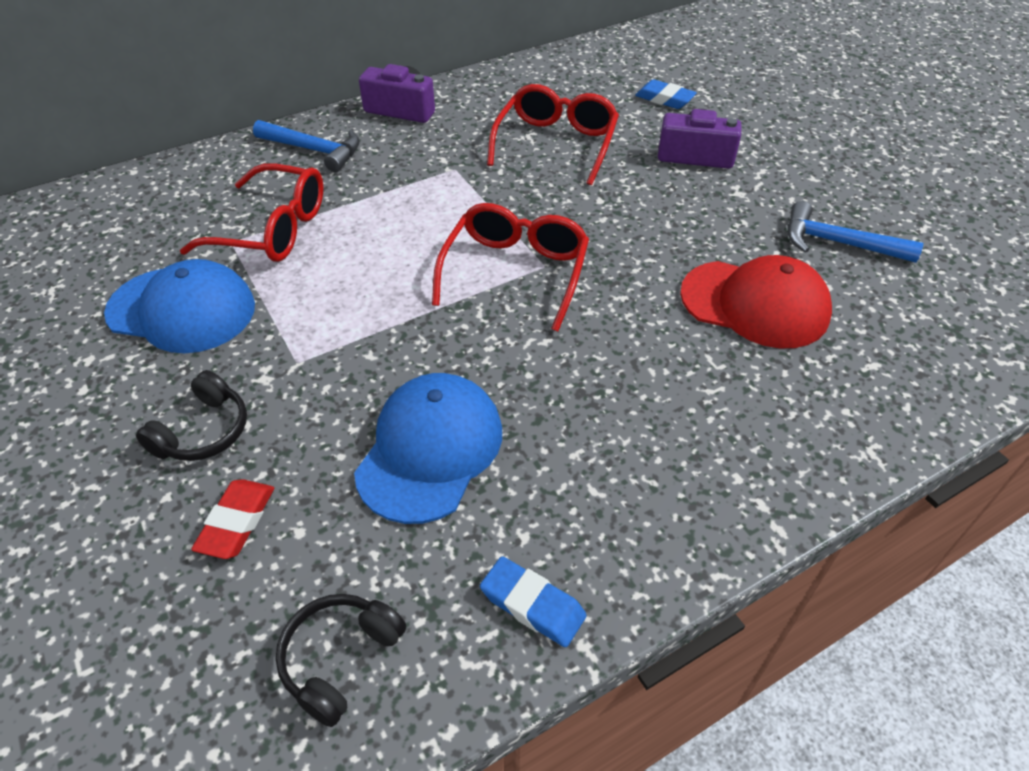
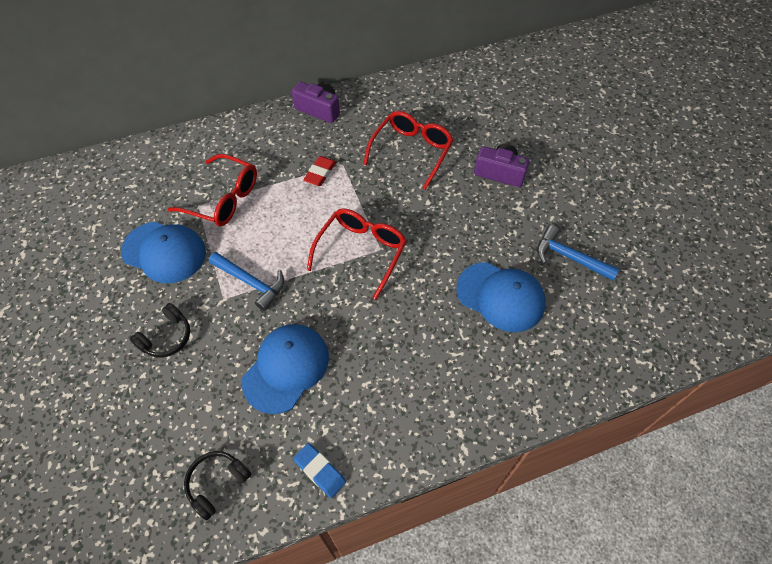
camera: 10 degrees right, 10 degrees up
(237, 522) = (177, 397): red eraser -> red eraser (320, 173)
(314, 150) = (258, 138): blue hammer -> blue hammer (251, 282)
(664, 99) = (494, 121): blue eraser -> none
(755, 304) = (500, 297): red cap -> blue cap

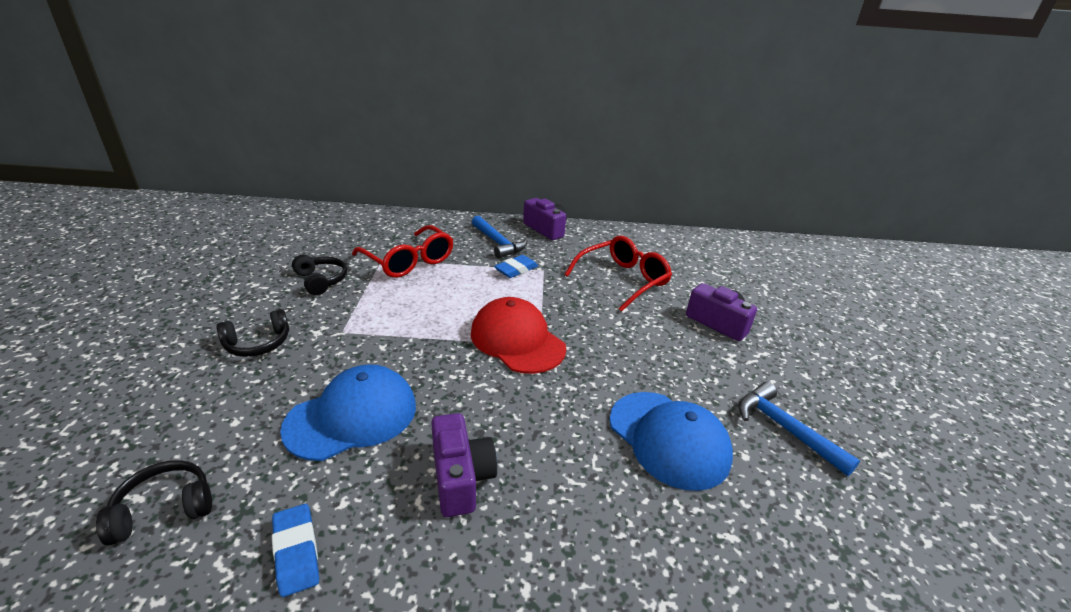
camera: 20 degrees right, 25 degrees down
(164, 252) = (321, 280): blue cap -> black headphones
(251, 282) = (380, 328): blue hammer -> blue hammer (498, 243)
(320, 173) = (516, 270): red eraser -> blue eraser
(361, 252) = (517, 340): red glasses -> red cap
(386, 381) = (461, 477): none -> purple camera

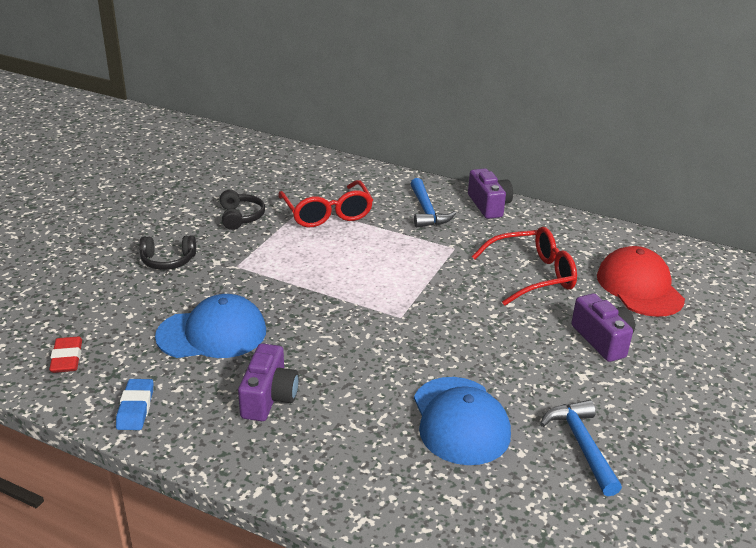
camera: 25 degrees right, 0 degrees up
(164, 509) = (67, 358): black headphones -> red eraser
(516, 270) = (426, 242): blue eraser -> none
(517, 340) = (382, 308): red cap -> red cap (639, 287)

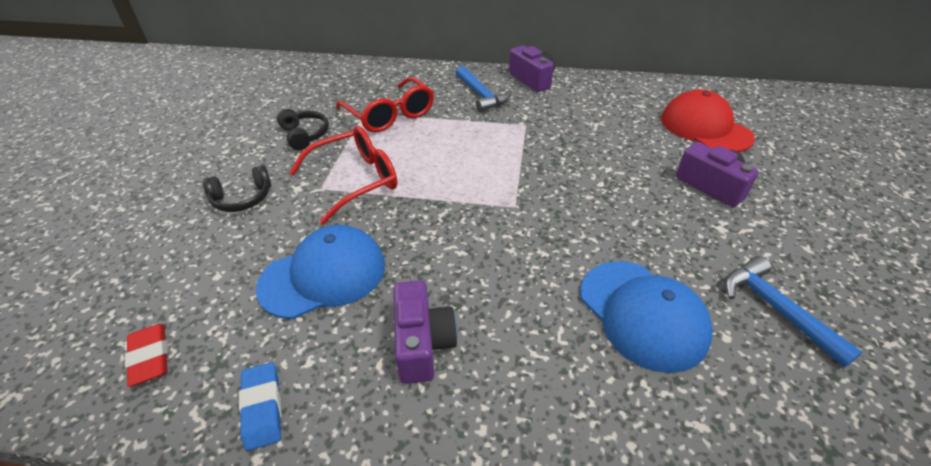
camera: 15 degrees left, 10 degrees up
(533, 275) = (610, 136): red glasses -> red glasses (356, 180)

